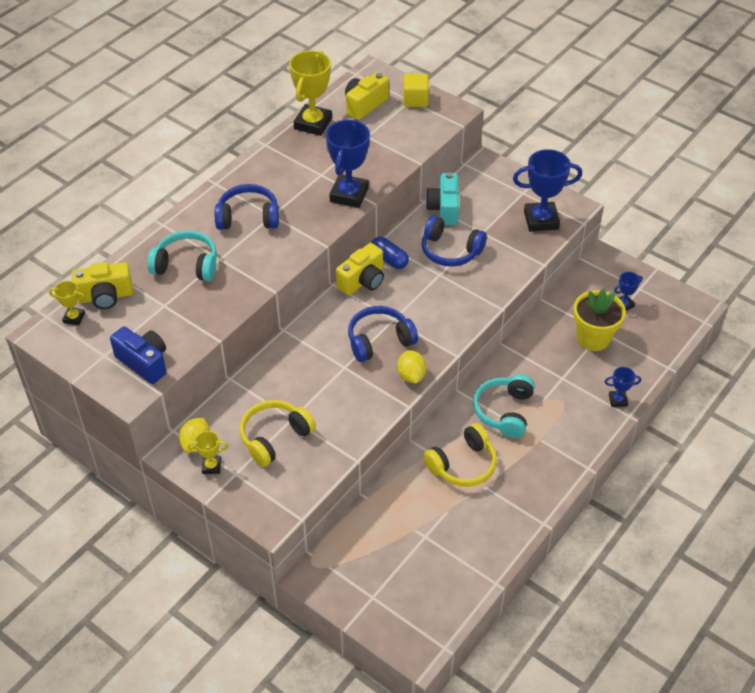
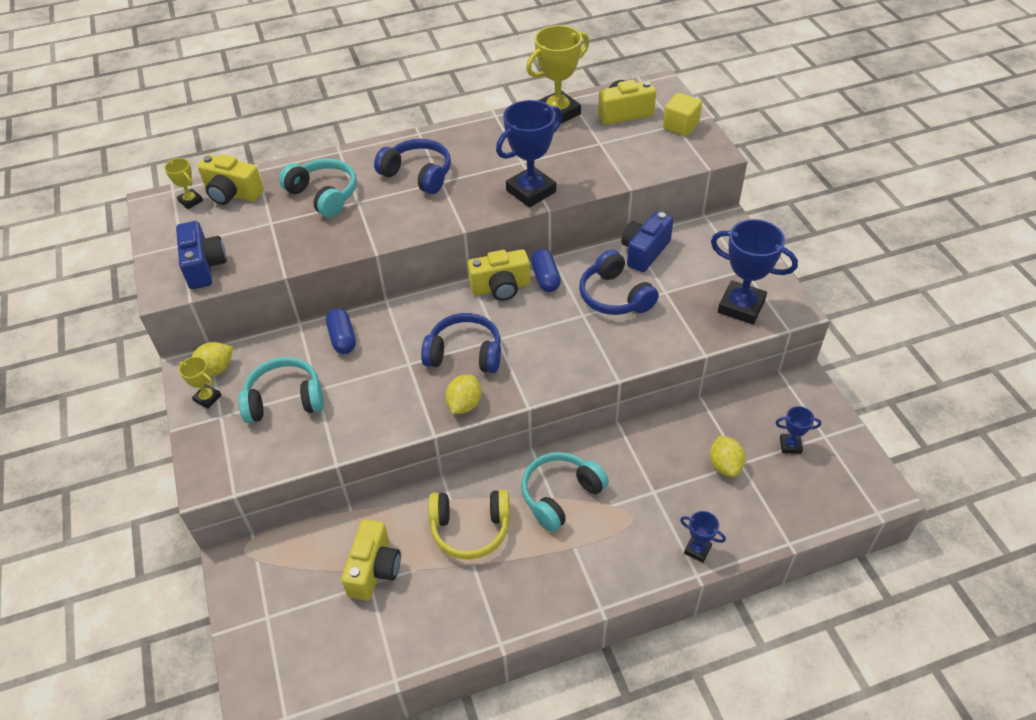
camera: 35 degrees right, 0 degrees up
(274, 437) = (285, 399): yellow headphones -> turquoise headphones
(276, 373) = (342, 338): none -> blue capsule
(420, 526) = (374, 569): none -> yellow camera
(444, 209) = (644, 252): turquoise camera -> blue camera
(593, 338) = (724, 465): yellow flower pot -> yellow lemon

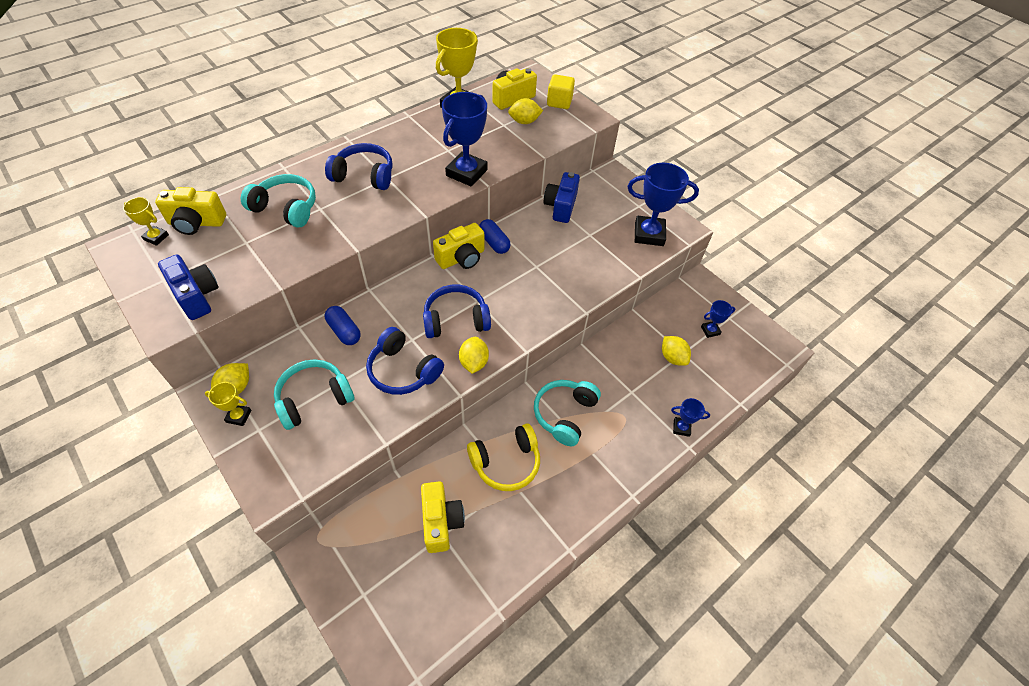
camera: 25 degrees left, 5 degrees up
(614, 296) = (554, 246): blue headphones -> blue headphones (403, 370)
(626, 143) = (524, 122): none -> yellow lemon

